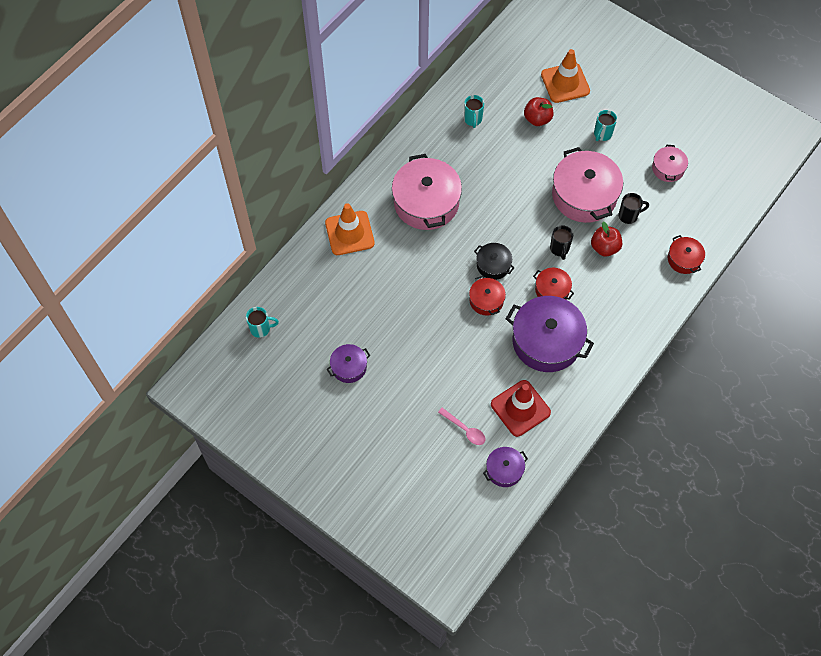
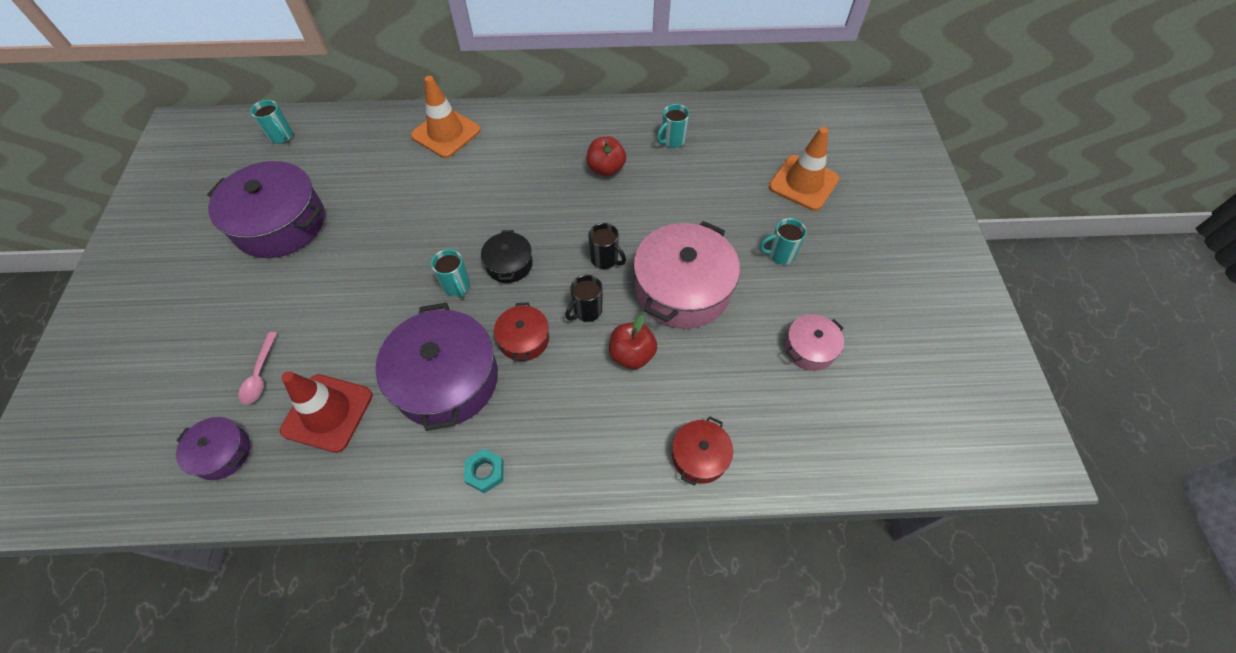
camera: 50 degrees right, 5 degrees down
(349, 367) = (280, 224): purple pot -> purple pot, size x1.99
(426, 202) = (536, 165): pink pot -> none
(486, 300) = (457, 286): red pot -> turquoise mug
(537, 119) = (732, 188): red apple -> red apple (606, 169)
(617, 355) = (485, 472): none -> turquoise nut
(629, 216) = (701, 351): black mug -> black mug (605, 260)

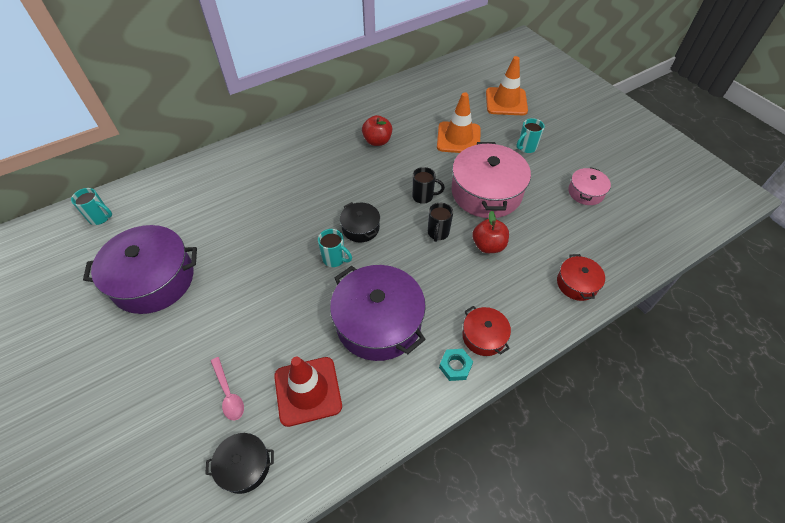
camera: 30 degrees left, 5 degrees down
(222, 453) = (244, 466): purple pot -> black pot
(446, 133) = (240, 163): orange traffic cone -> orange traffic cone (458, 138)
(524, 339) = (411, 270): red pot -> red pot (484, 336)
(672, 141) = (406, 108): turquoise mug -> none

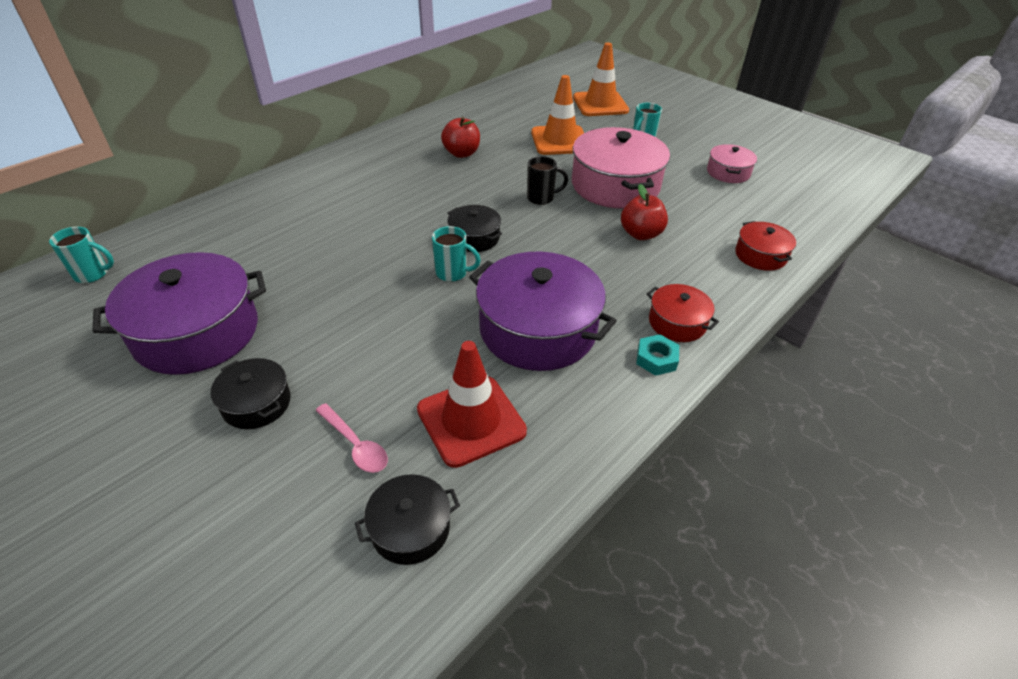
camera: 15 degrees left, 10 degrees down
(176, 346) = (256, 403): none -> black pot
(438, 233) = (574, 230): black mug -> none

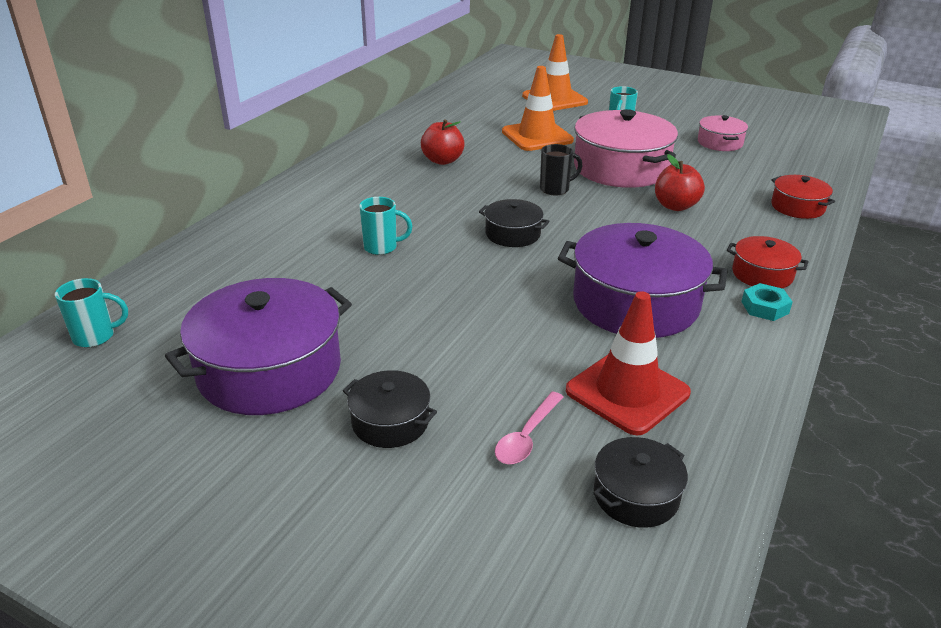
camera: 15 degrees left, 10 degrees down
(356, 445) = (526, 437): pink spoon -> pink spoon turned 90 degrees clockwise
(453, 273) = (513, 268): turquoise mug -> turquoise mug (382, 247)

